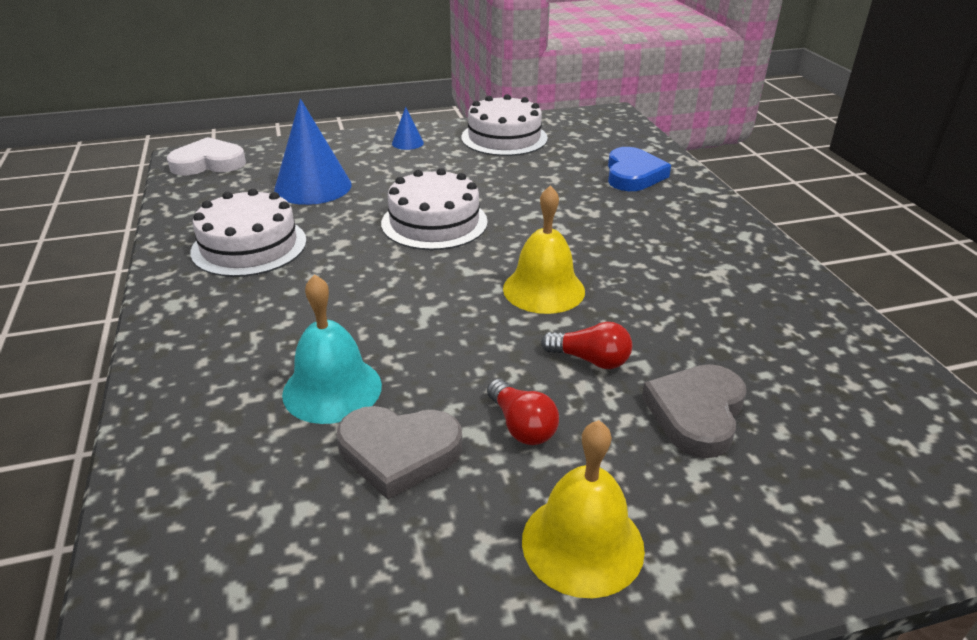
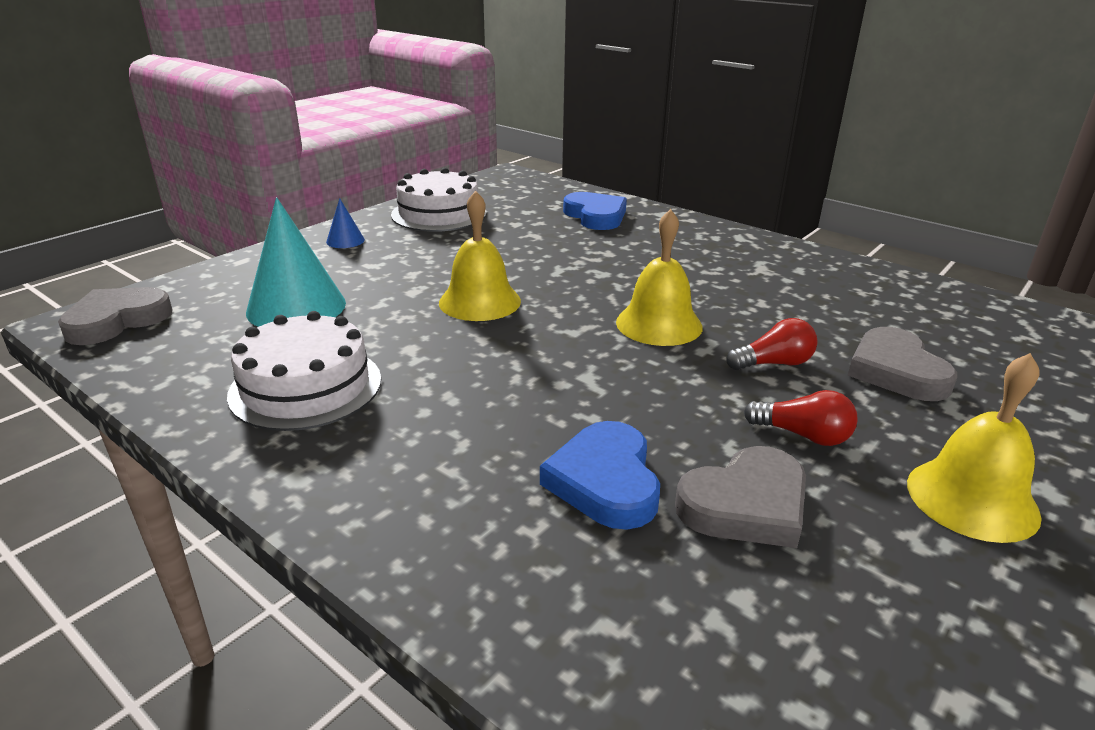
camera: 35 degrees left, 5 degrees down
(208, 163) = (116, 320): white heart -> grey heart
(313, 186) = (296, 307): blue cone -> turquoise cone
(332, 389) = (605, 481): turquoise bell -> blue heart
(434, 222) = (480, 301): white cake -> yellow bell

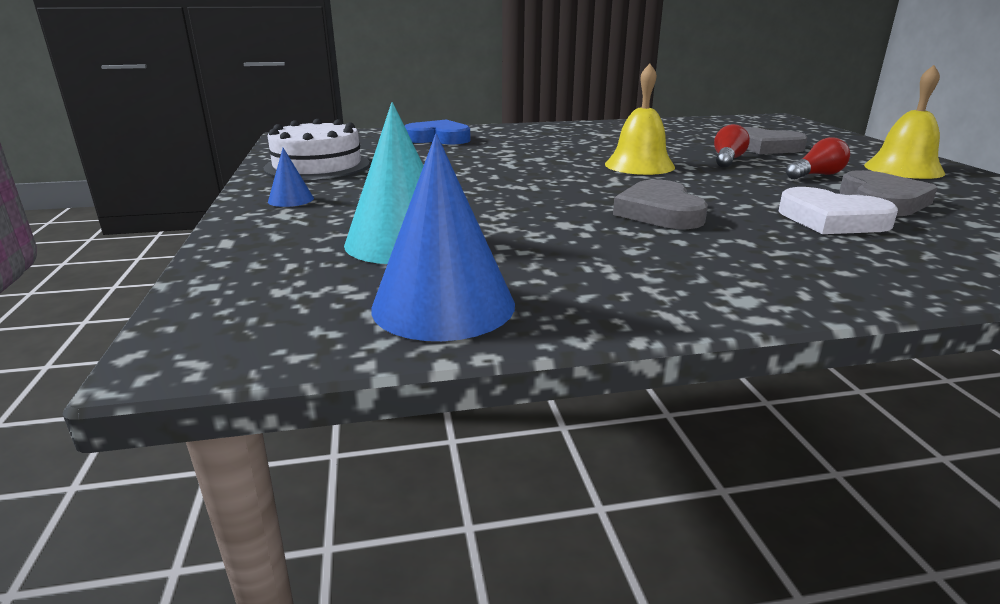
camera: 50 degrees left, 5 degrees down
(116, 320) = (243, 324): grey heart -> grey heart (659, 212)
(188, 364) = (443, 305): none -> blue cone
(306, 386) = (579, 267): white cake -> none
(480, 301) = (520, 191): yellow bell -> none
(605, 481) = (831, 220): blue heart -> white heart

